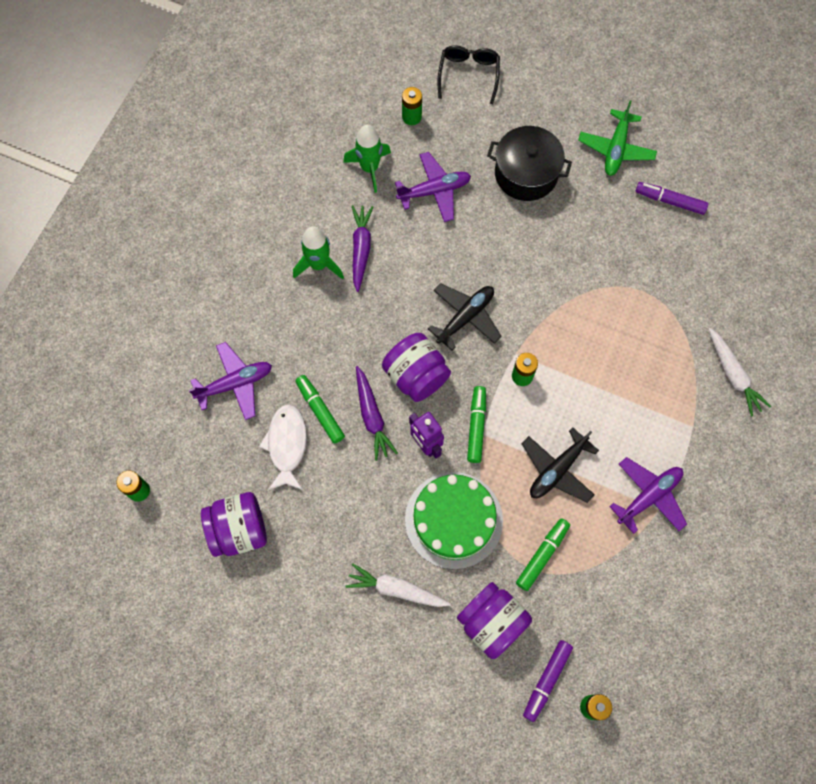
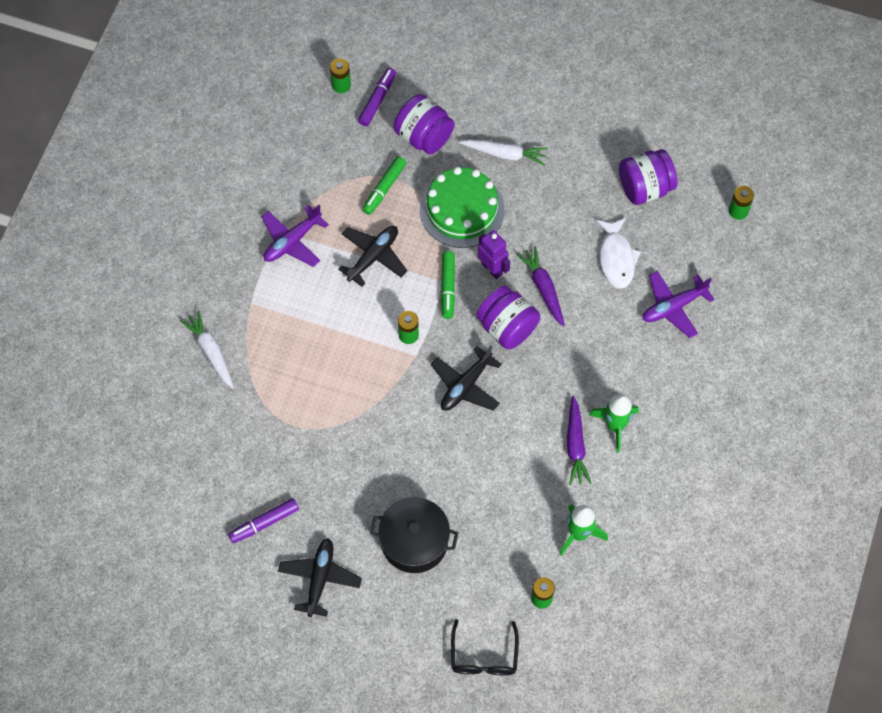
camera: 175 degrees right, 5 degrees down
(320, 411) = (591, 289): green marker -> none
(434, 191) = (508, 514): purple plane -> none
(616, 149) = (320, 578): green plane -> black plane
(670, 201) = (264, 523): purple marker -> purple marker turned 135 degrees clockwise

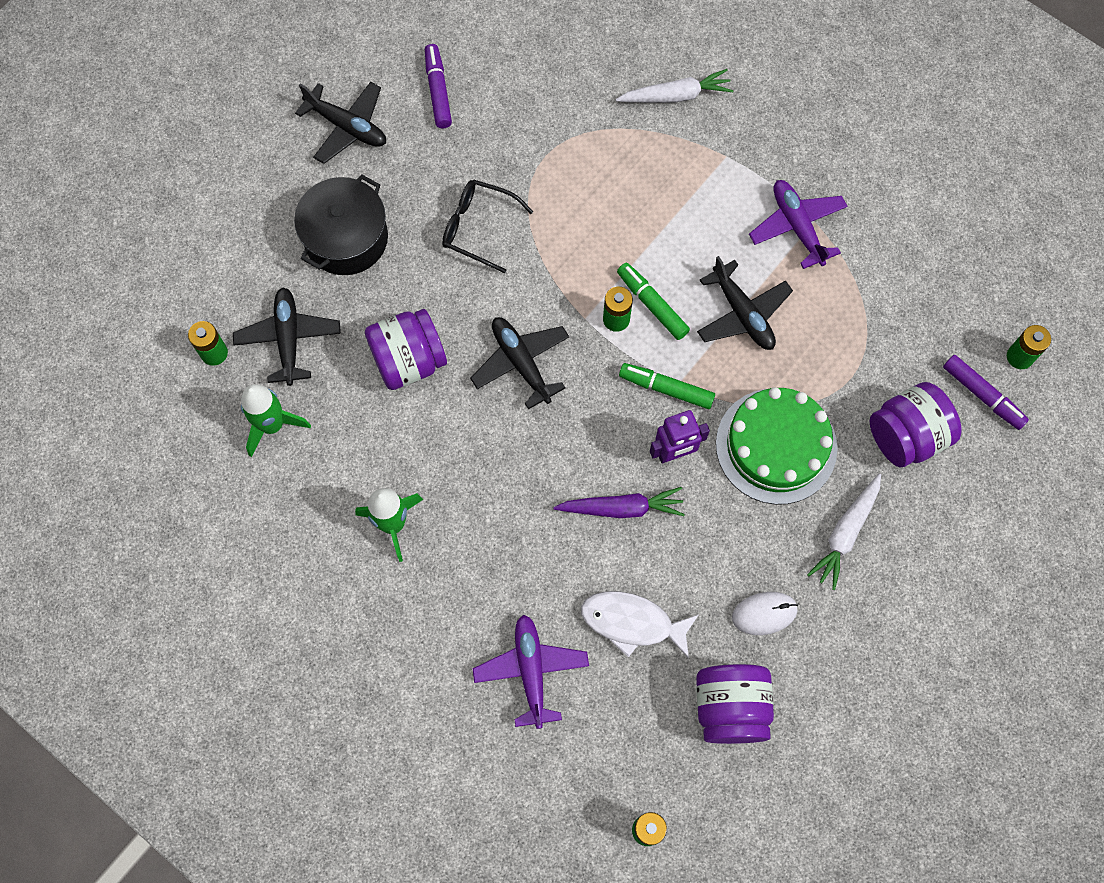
camera: 110 degrees right, 5 degrees up
(384, 188) = (840, 359): green marker -> green marker (652, 304)
(484, 656) = (176, 266): black glasses -> black glasses (478, 228)
(507, 327) = (582, 441): purple jar -> purple jar (409, 361)
(510, 550) = (289, 339): none -> black plane
(575, 445) = (387, 465): purple carrot -> none
(577, 185) = (764, 613): none -> white mouse

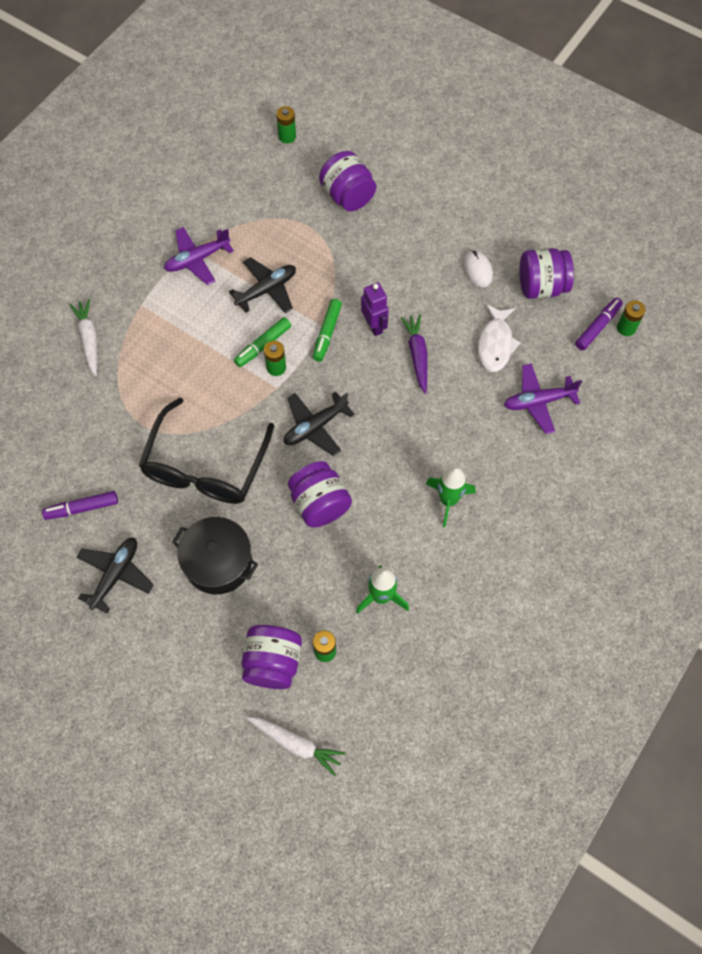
camera: 95 degrees left, 5 degrees down
(210, 293) = (273, 663): none -> purple jar
(289, 339) = (308, 594): black plane -> none
(478, 228) = (205, 466): black glasses -> black glasses, size x1.81
(776, 446) = (362, 267): green cake -> none
(845, 533) = (418, 227): white carrot -> white carrot (296, 744)
(982, 395) = (315, 156): purple marker -> purple marker (597, 327)

